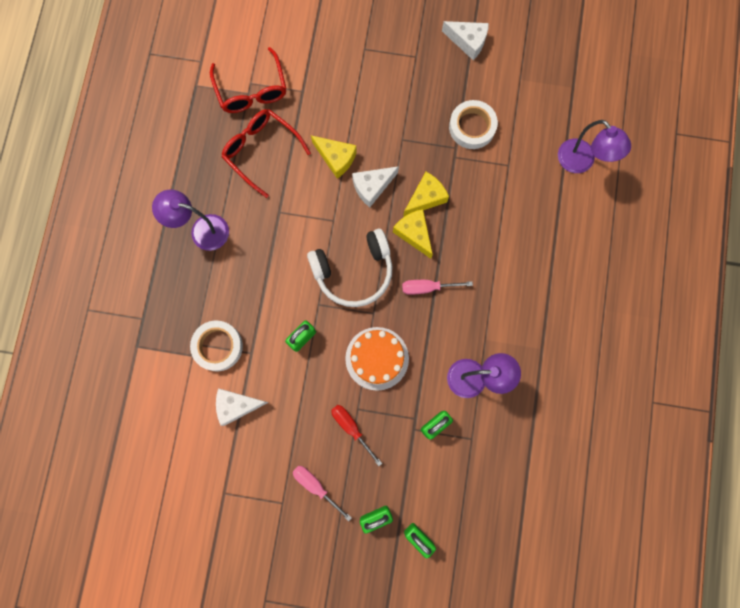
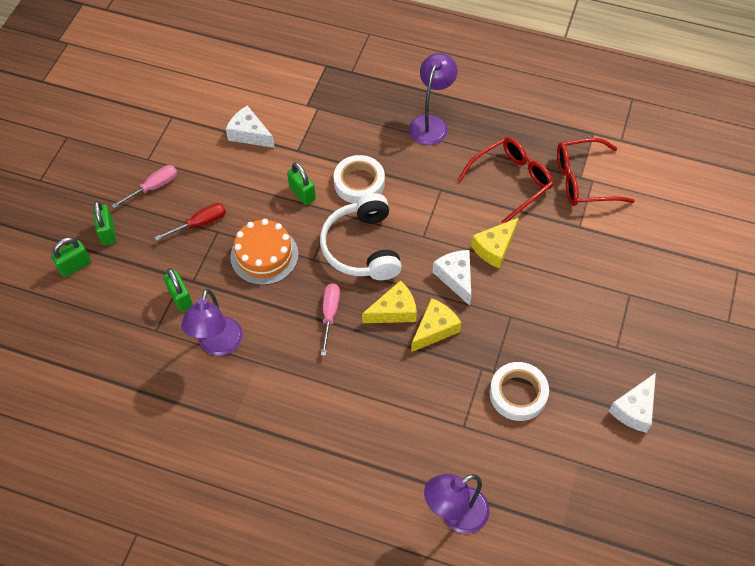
camera: 100 degrees right, 20 degrees down
(218, 346) = (310, 125): white tape -> white tape (359, 183)
(237, 405) = (249, 134): white cheese -> white cheese turned 60 degrees counterclockwise
(426, 198) = (435, 329): yellow cheese -> yellow cheese turned 105 degrees counterclockwise

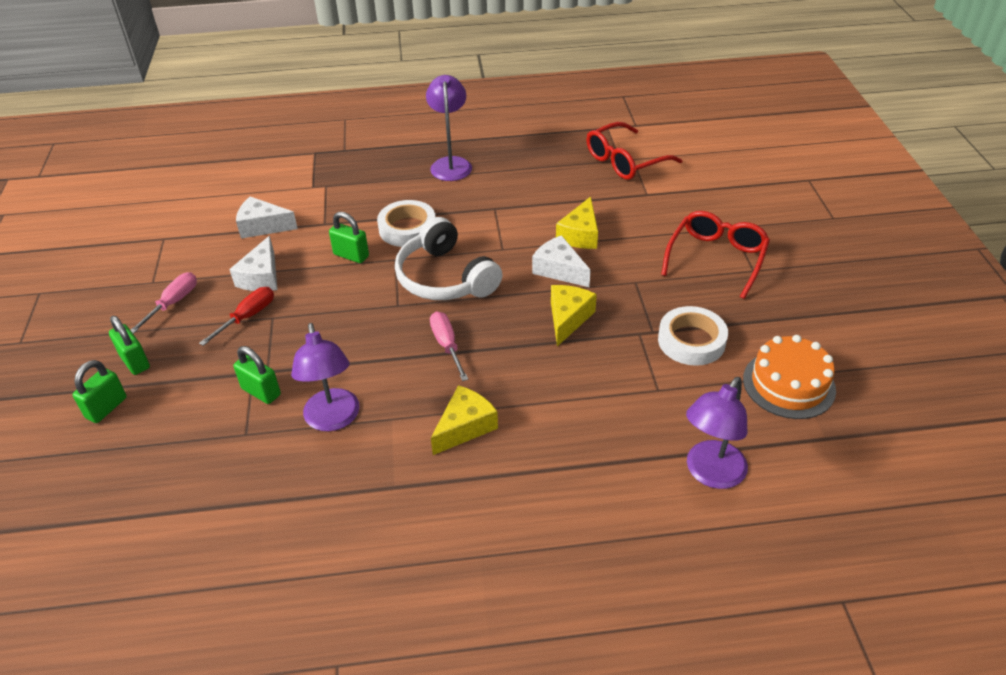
camera: 25 degrees left, 15 degrees down
(264, 255) = (340, 320): orange cake -> orange cake (788, 384)
(394, 311) = (515, 318): yellow cheese -> yellow cheese (465, 427)
(511, 181) = (559, 182): red glasses -> red glasses (716, 258)
(634, 409) = (809, 312): white cheese -> white cheese (261, 277)

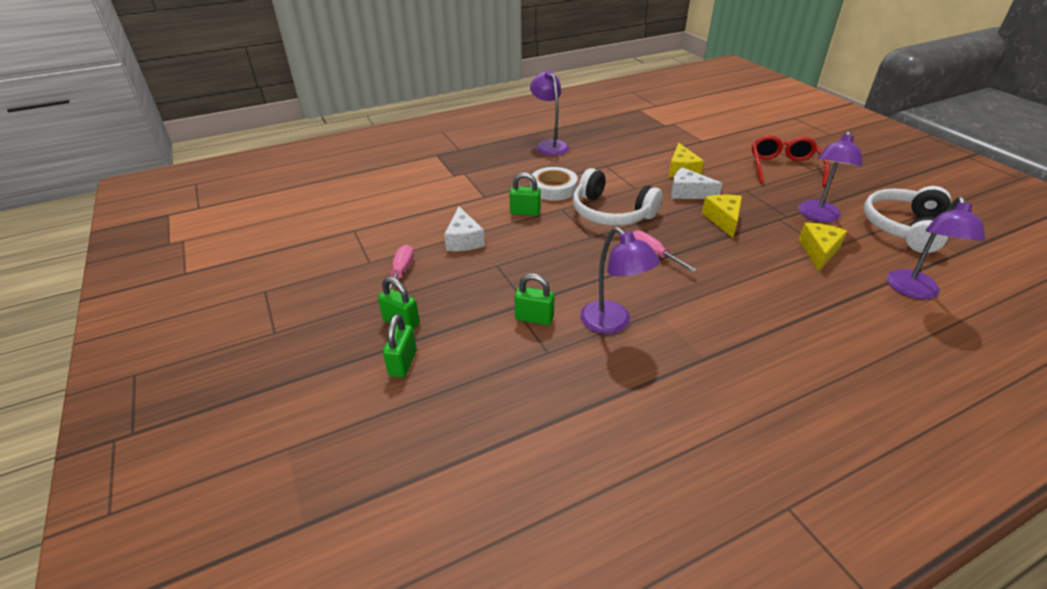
camera: 20 degrees left, 5 degrees down
(248, 317) = (476, 269): red screwdriver -> none
(262, 226) = (435, 207): white cheese -> none
(465, 427) = (719, 304): yellow cheese -> yellow cheese (819, 251)
(625, 161) = (669, 125): red glasses -> none
(691, 341) = (818, 216): white tape -> purple lamp
(788, 384) = (903, 227): orange cake -> white headphones

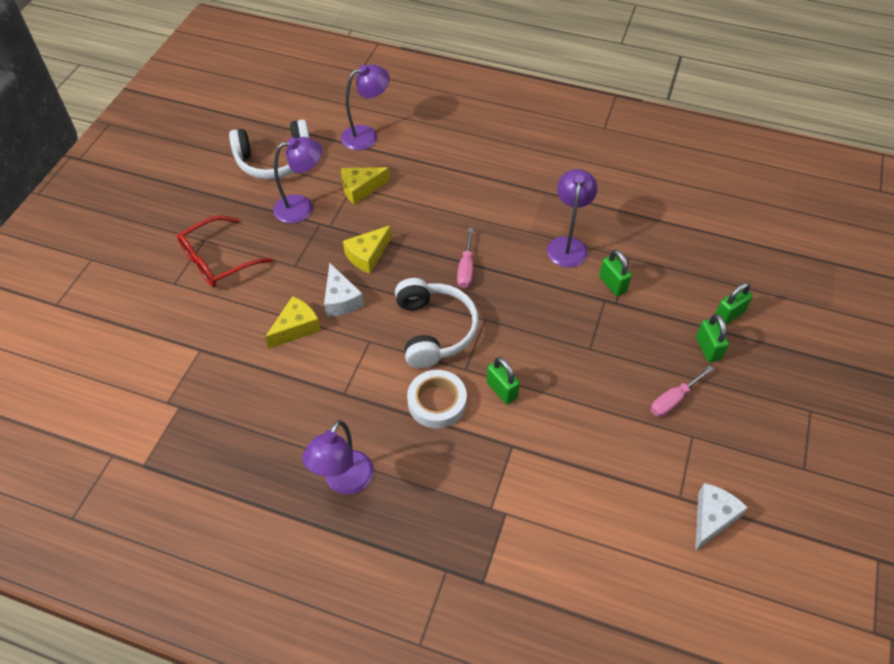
camera: 135 degrees left, 15 degrees up
(463, 240) = (590, 398): white cheese -> white cheese (712, 518)

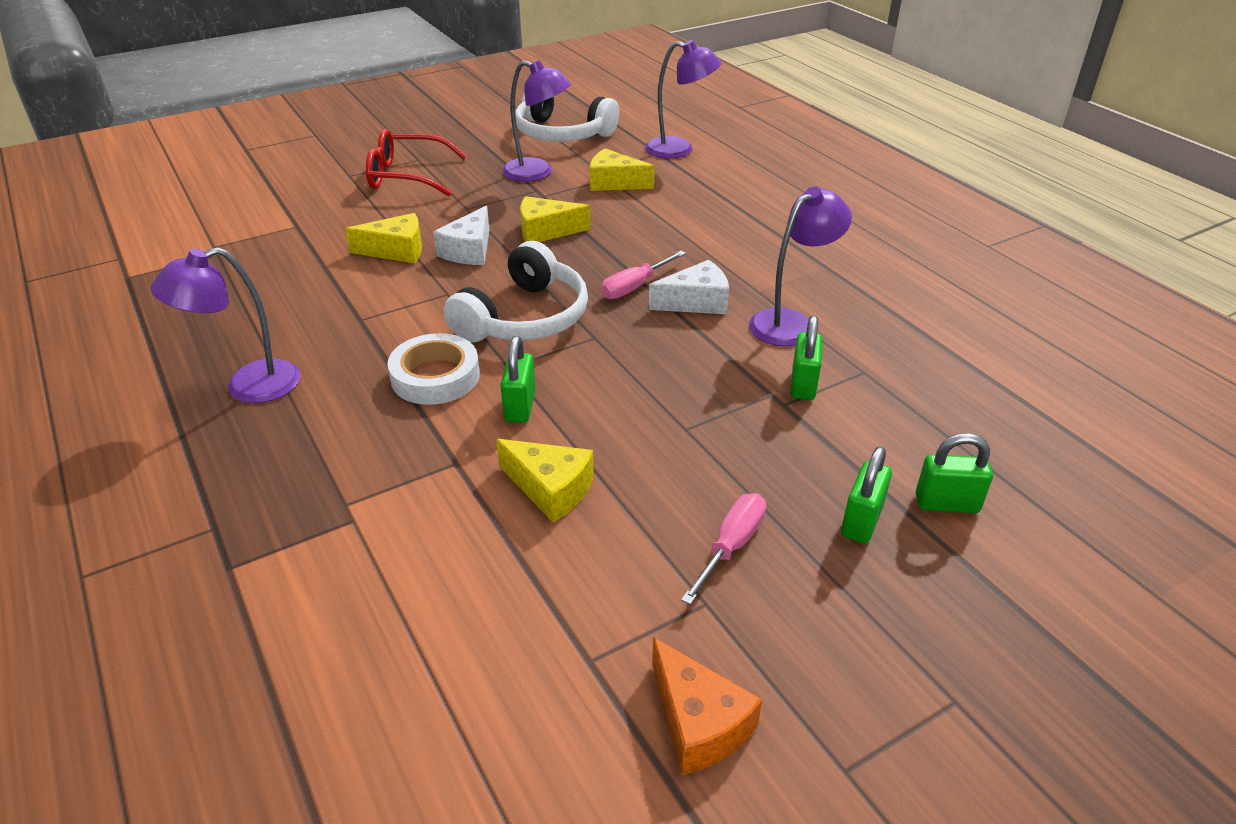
camera: 40 degrees right, 15 degrees down
(571, 427) = (550, 489): none -> yellow cheese
(673, 400) = (731, 546): pink screwdriver -> pink screwdriver turned 120 degrees clockwise
(712, 518) = (602, 721): white cheese -> white cheese (696, 302)
(743, 490) = (698, 723): none -> orange cheese

